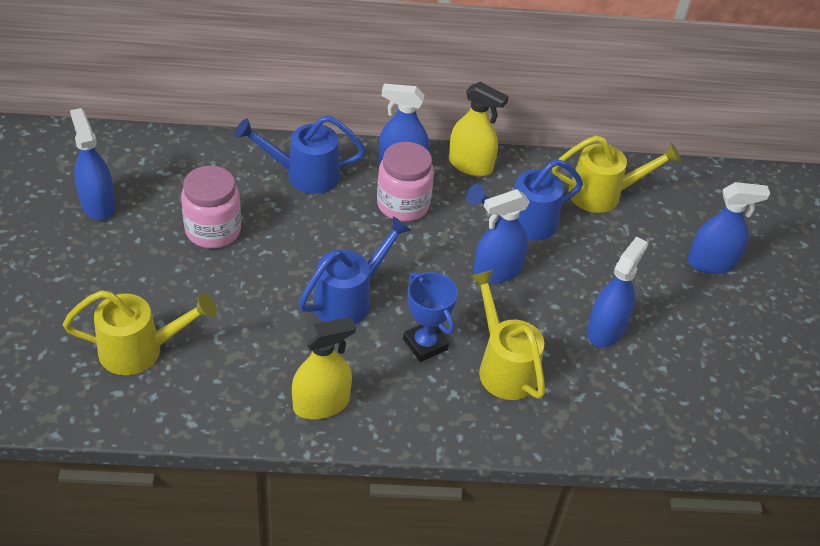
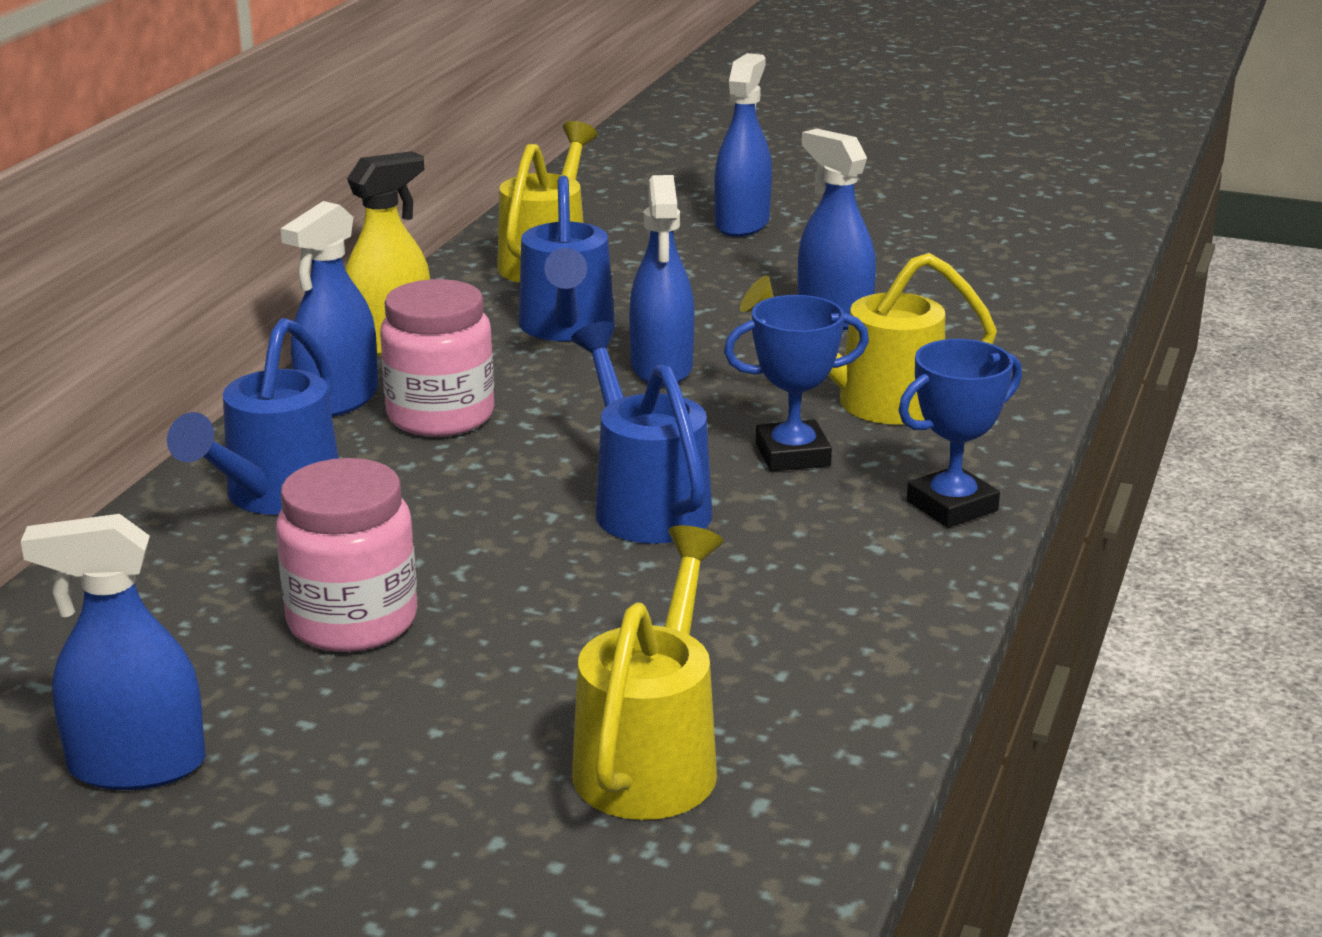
camera: 65 degrees left, 20 degrees down
(321, 404) = (887, 571): yellow spray bottle -> none
(399, 420) = (952, 506): none -> blue trophy

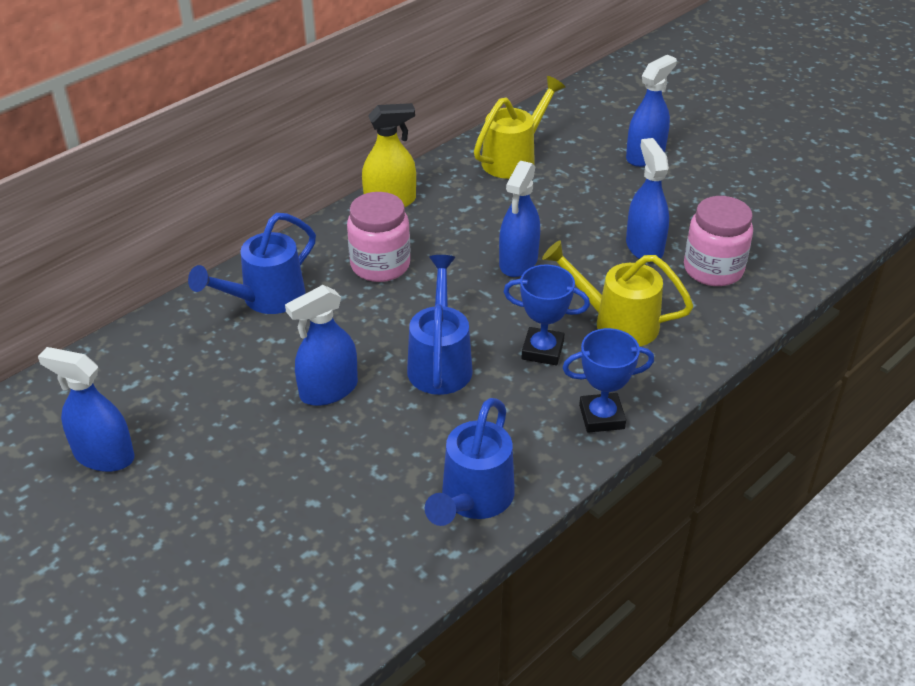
camera: 25 degrees right, 15 degrees up
(338, 400) = (338, 238): blue spray bottle -> blue spray bottle (328, 390)
(352, 621) = (249, 397): pink jar -> pink jar (713, 269)
(566, 328) = (488, 216): blue watering can -> blue watering can (473, 499)
(651, 759) = (326, 537): yellow watering can -> none

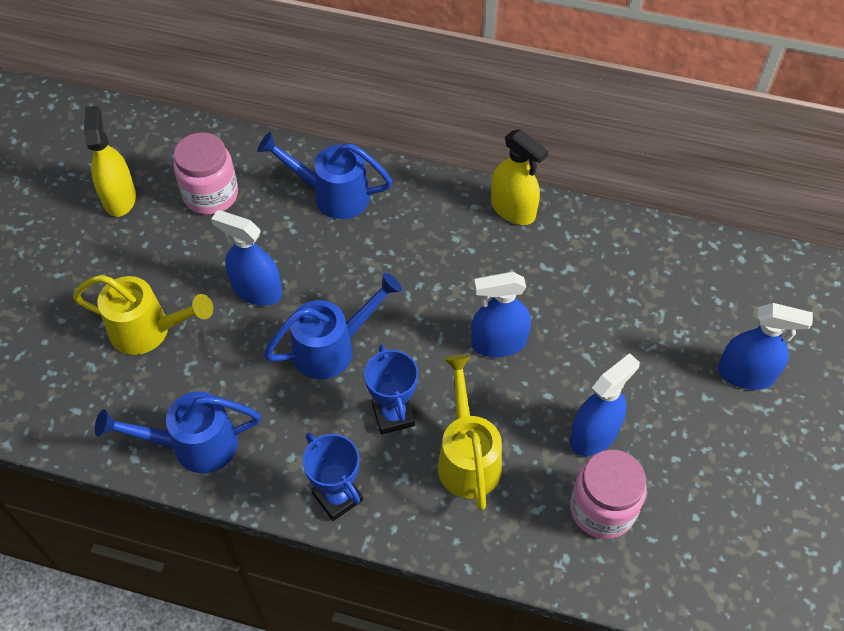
camera: 60 degrees right, 15 degrees up
(104, 456) = (119, 198): blue spray bottle -> yellow spray bottle
(380, 265) = (424, 246): pink jar -> pink jar (211, 195)
(514, 159) = (649, 268): yellow watering can -> yellow watering can (148, 330)

